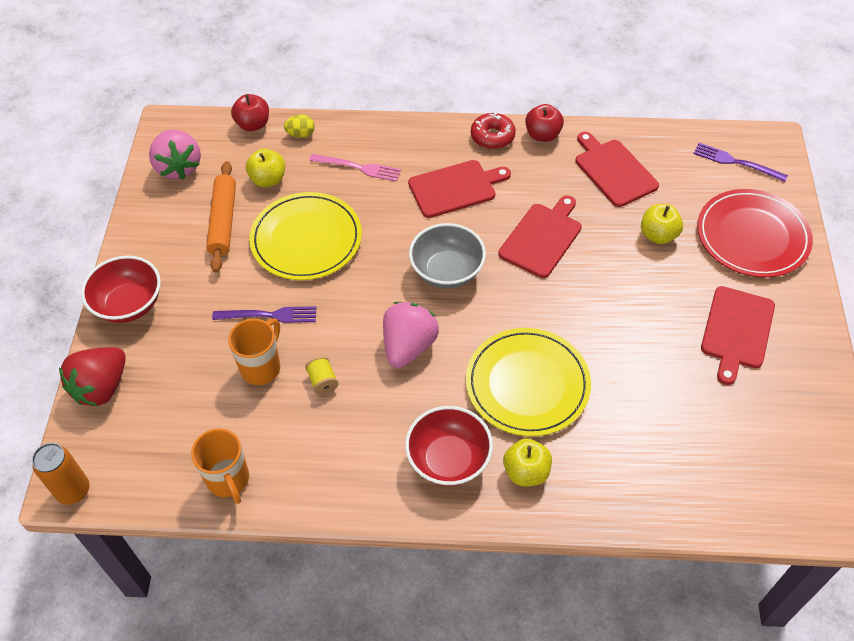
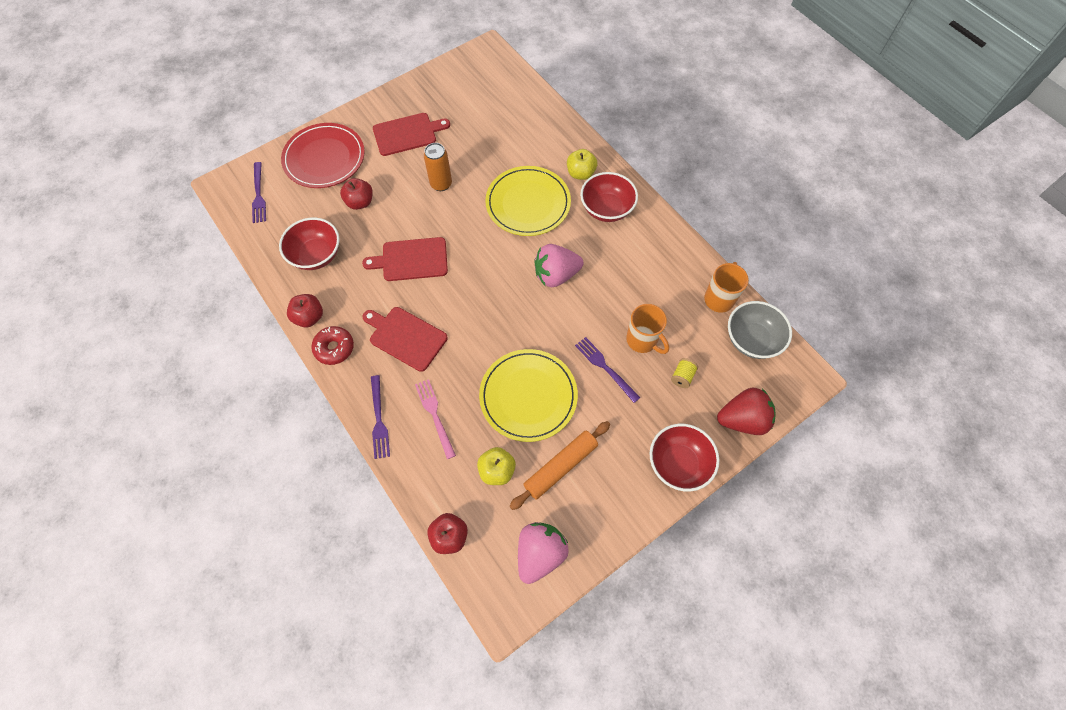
camera: 130 degrees left, 10 degrees up
(73, 491) = (805, 370): orange can -> orange can (441, 184)
(261, 367) = (642, 340): orange mug -> orange mug turned 120 degrees counterclockwise
(301, 134) = (432, 487): yellow egg -> none
(323, 381) = (620, 301): yellow spool -> yellow spool (682, 377)
(392, 132) = (379, 420): none -> purple fork
(447, 271) = (483, 293): grey bowl -> grey bowl (751, 340)
(614, 170) = (316, 255): red cutting board -> red bowl
(658, 235) = (360, 202): yellow apple -> red apple

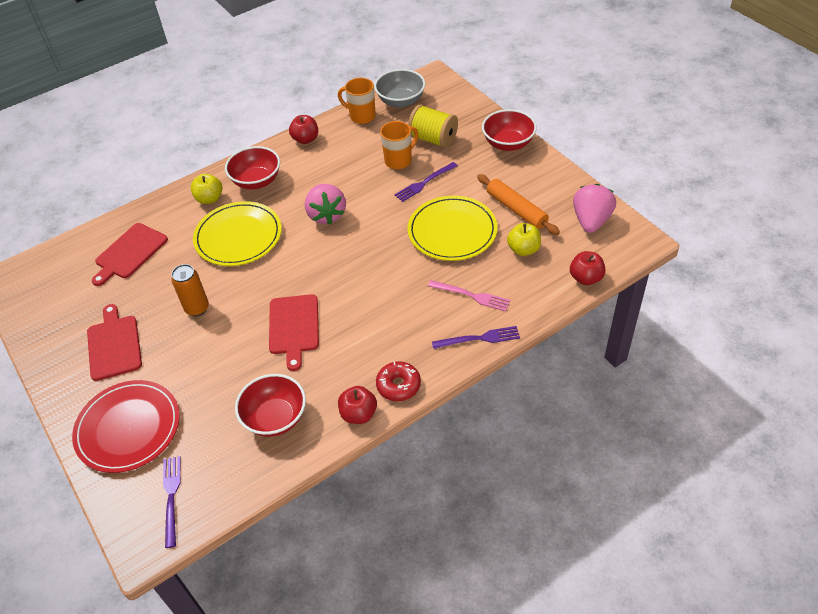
camera: 85 degrees left, 15 degrees down
(259, 195) = (171, 496): purple fork -> purple fork turned 90 degrees counterclockwise
(360, 202) = (206, 382): red apple -> red apple (305, 139)
(405, 337) = (388, 324): red cutting board -> red cutting board (129, 253)
(434, 415) = (472, 296): pink fork -> pink fork turned 135 degrees counterclockwise
(540, 553) = (591, 221): pink strawberry -> pink strawberry turned 75 degrees clockwise
(682, 377) = (433, 139): yellow spool -> yellow spool, size x2.04
(742, 419) = (469, 109): red strawberry -> none

